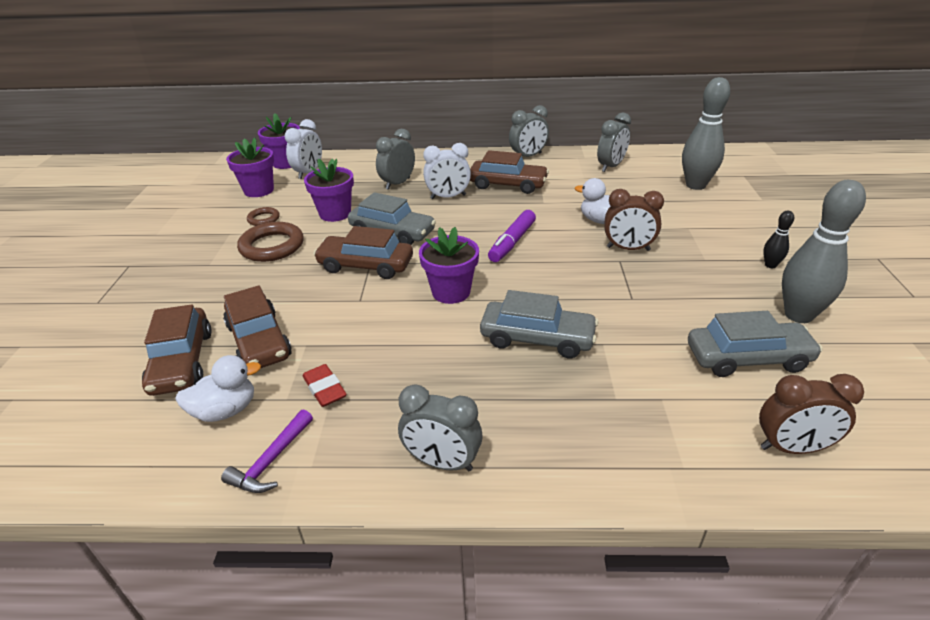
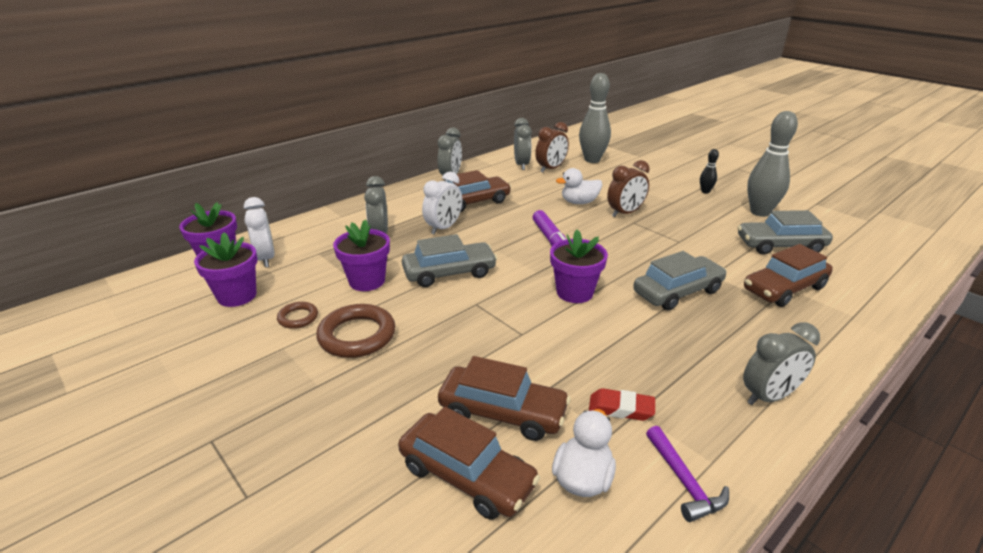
camera: 45 degrees left, 5 degrees down
(366, 265) = (476, 307): brown car -> brown car (784, 288)
(747, 358) = (780, 245): grey car -> grey car turned 135 degrees counterclockwise
(792, 447) = (866, 278): brown clock -> brown clock (551, 169)

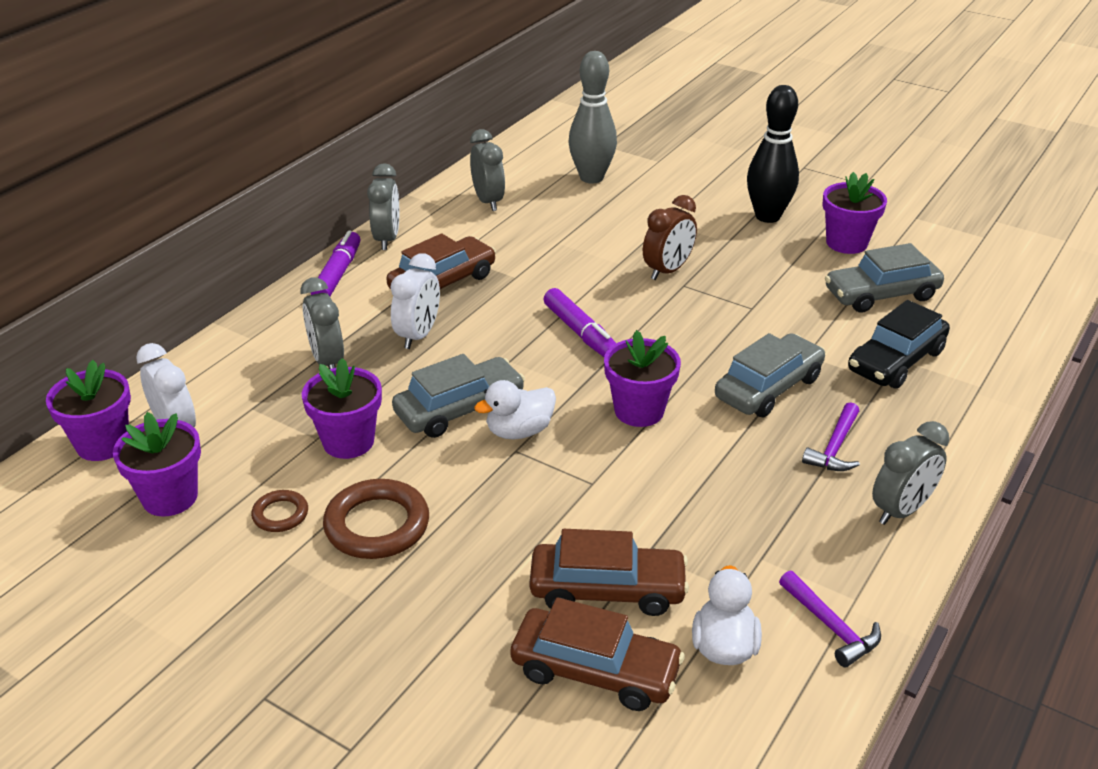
camera: 15 degrees left, 5 degrees up
(411, 190) = (338, 274): none -> purple marker
(551, 169) = (535, 203): brown clock -> none
(579, 202) = (597, 261): white duck -> white duck (519, 431)
(621, 408) = (742, 557): red eraser -> none
(705, 191) = (767, 216): black bowling pin -> black bowling pin, size x2.14
(721, 340) = (835, 447): none -> purple hammer
(760, 212) = (846, 243): grey bowling pin -> purple flower pot
(784, 288) = (895, 361): brown car -> black car

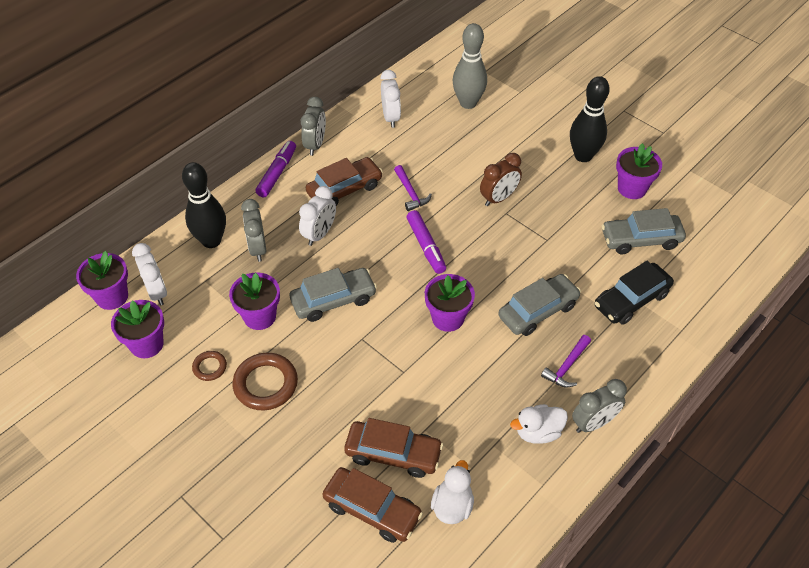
camera: 10 degrees right, 15 degrees up
(253, 360) = (211, 241): none -> black bowling pin
(488, 201) = (391, 117): grey clock -> white clock
(519, 431) = (367, 323): white duck -> white duck (538, 432)
(831, 626) = (521, 502): purple hammer -> purple hammer (410, 193)

